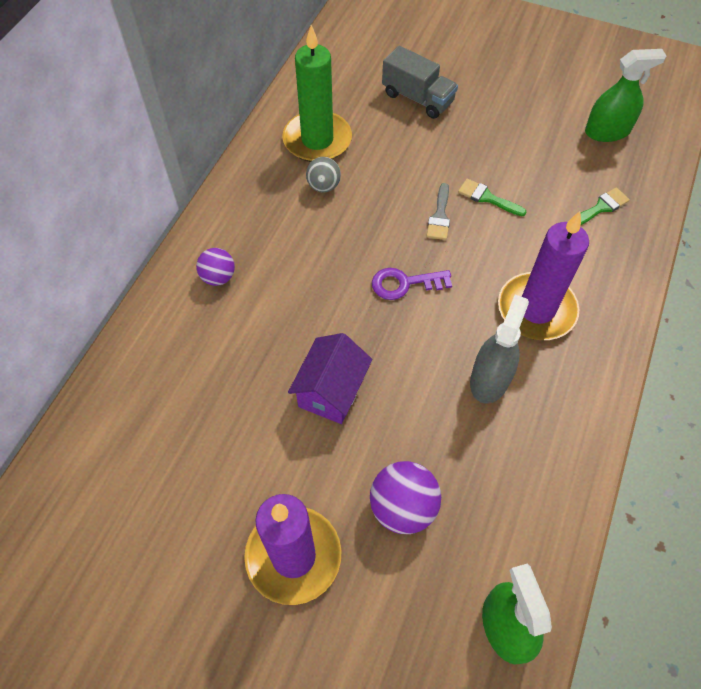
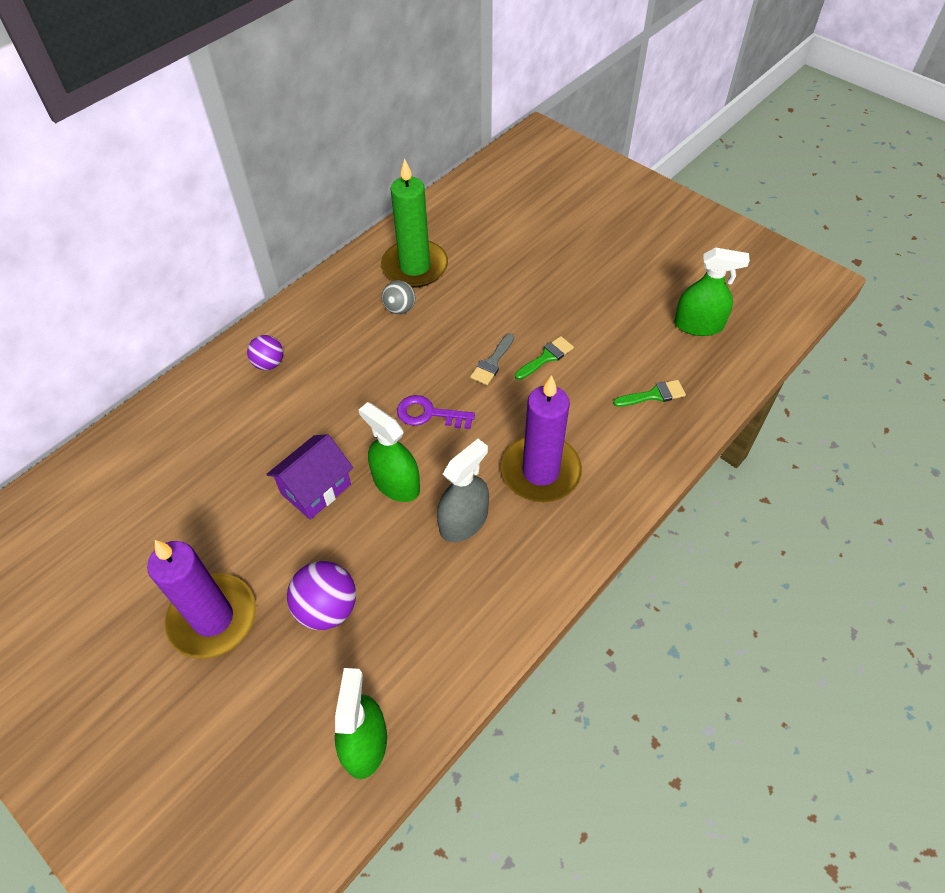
camera: 20 degrees right, 5 degrees down
(407, 361) = (396, 483): none -> green spray bottle
(417, 98) = (526, 251): grey truck -> none
(487, 198) = (546, 357): green brush -> green brush turned 90 degrees clockwise

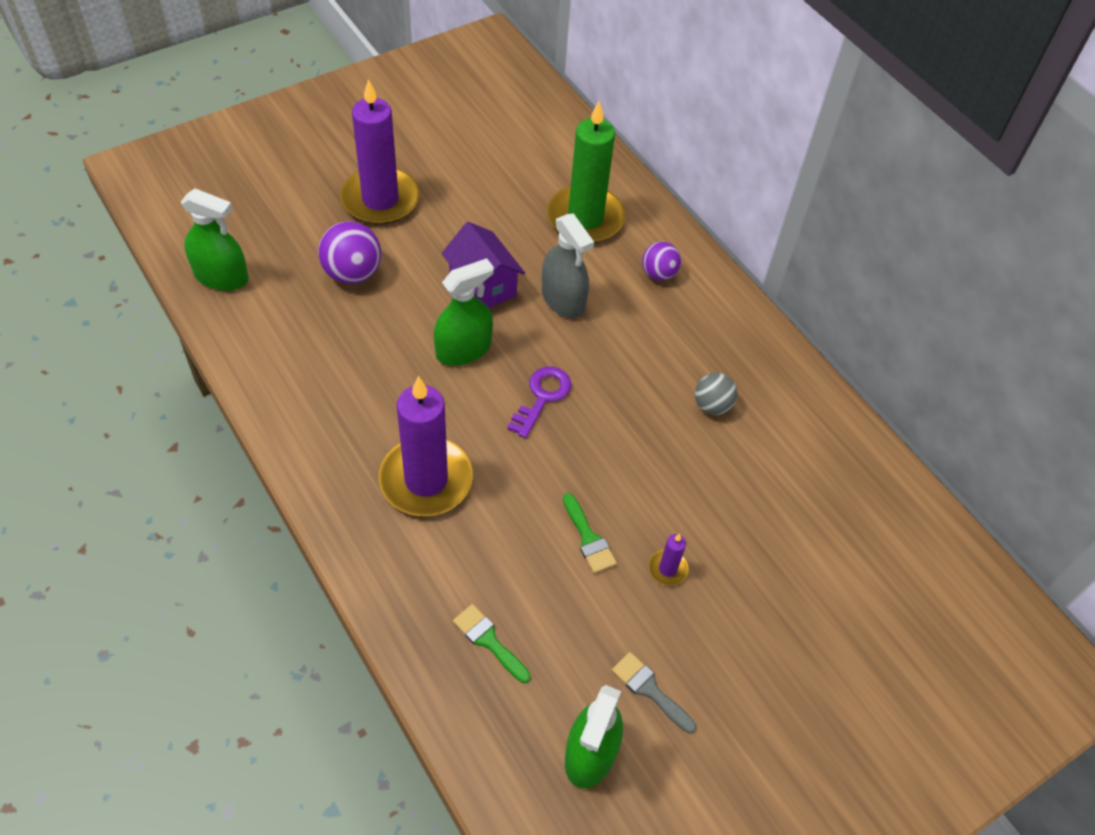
camera: 100 degrees right, 0 degrees up
(415, 267) = (784, 437): green candle -> green candle (585, 218)
(463, 521) = (395, 394): grey spray bottle -> grey spray bottle (563, 299)
(492, 362) = (598, 478): grey brush -> grey brush (650, 690)
(550, 310) = (667, 569): none -> purple candle
(653, 395) = (489, 641): green brush -> green brush turned 135 degrees clockwise

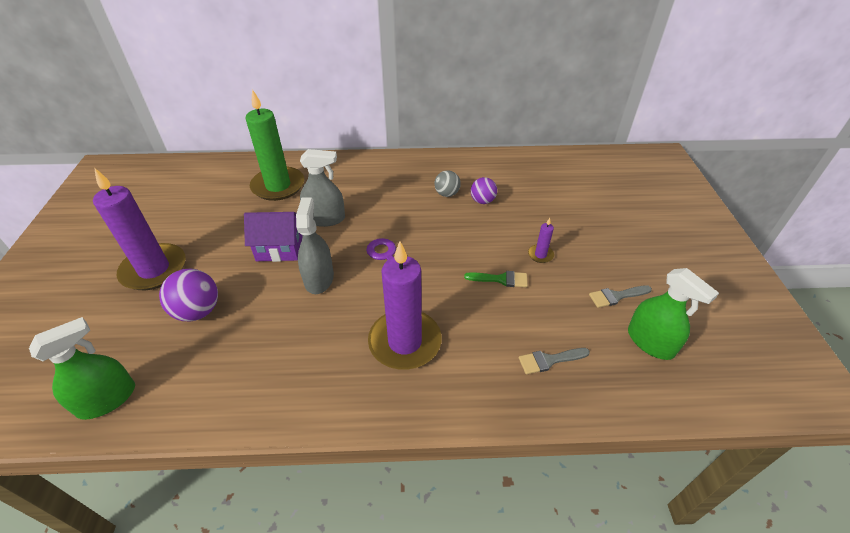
camera: 55 degrees left, 10 degrees down
(463, 349) = (319, 278): green spray bottle -> grey spray bottle
(489, 641) = (549, 360): green brush -> grey brush
(659, 274) = (345, 176): purple ball -> purple ball (482, 201)

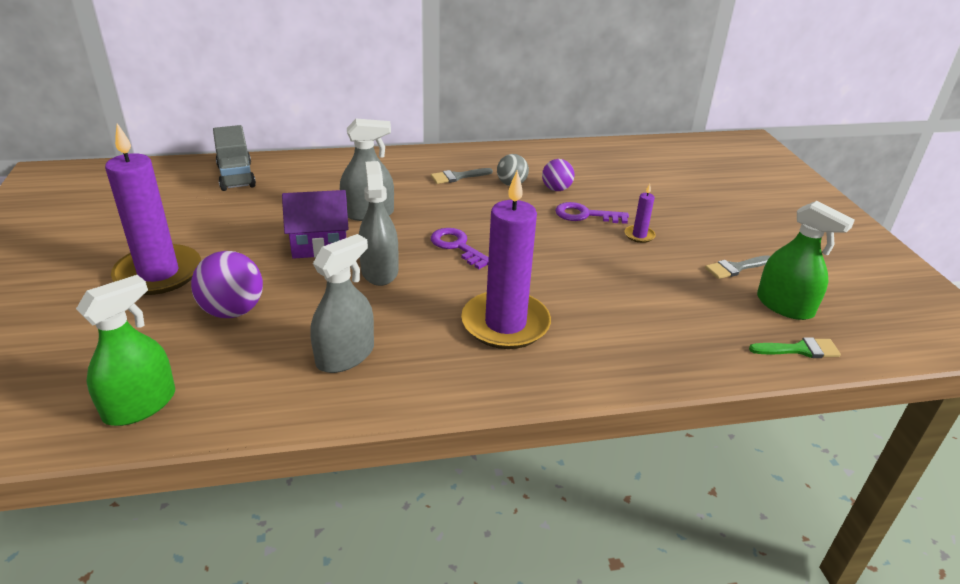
camera: 10 degrees left, 10 degrees down
(235, 176) = (236, 176): none -> grey truck
(270, 364) = (345, 355): none -> grey spray bottle
(278, 186) = (297, 184): green candle -> none
(500, 230) = (585, 215): none -> purple key
(501, 279) = (600, 260): green brush -> green brush (799, 349)
(549, 360) = (678, 329): grey brush -> grey brush (457, 177)

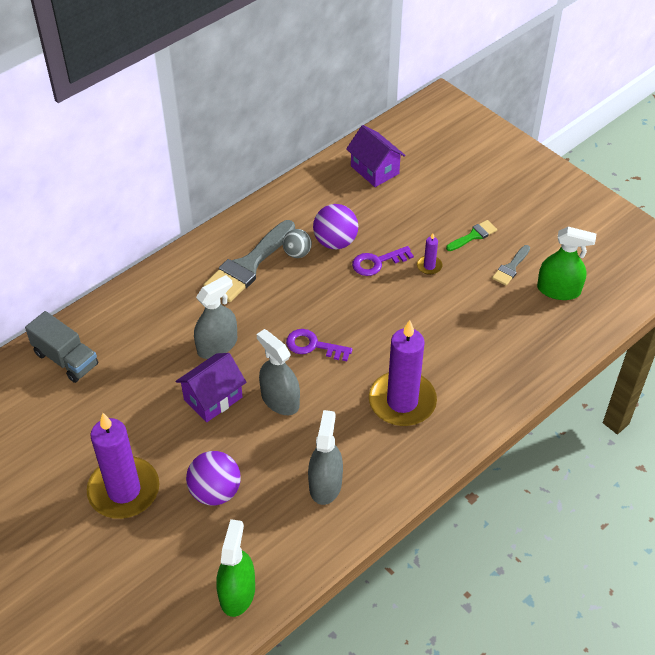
camera: 30 degrees left, 15 degrees up
(457, 177) = (248, 265): grey brush -> grey brush, size x2.05
(556, 189) = (335, 242): purple ball -> purple ball, size x1.56
(642, 160) = (374, 170): none -> purple house
(799, 349) = (585, 326): green brush -> green brush (473, 236)

